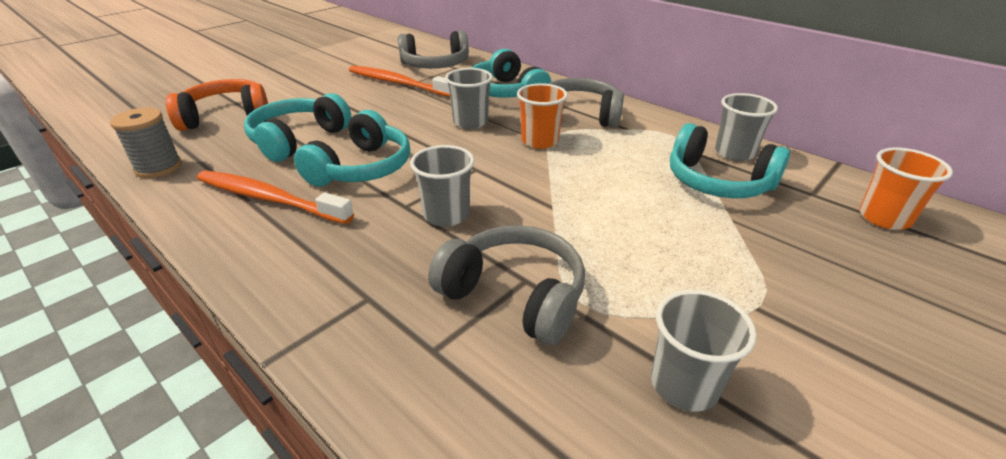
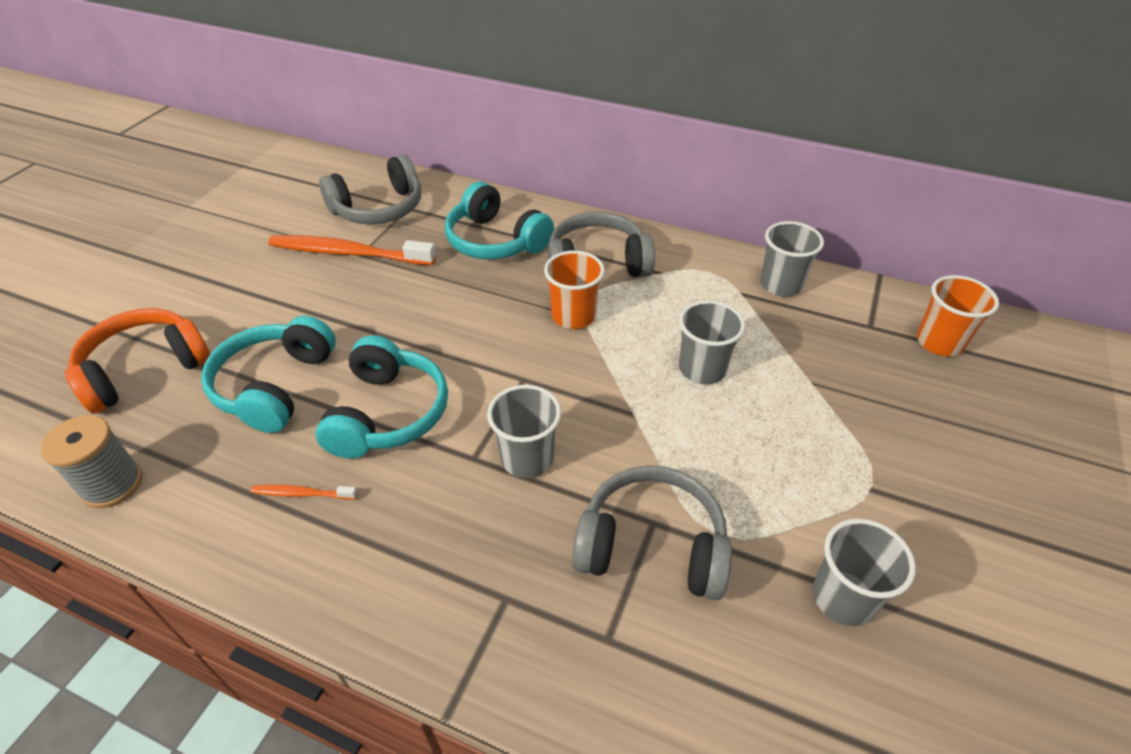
camera: 20 degrees left, 10 degrees up
(269, 199) = (302, 493): orange toothbrush -> orange toothbrush, size x0.45
(470, 122) = (478, 303): grey cup -> grey cup (702, 369)
(717, 182) = (780, 332): turquoise headphones -> none

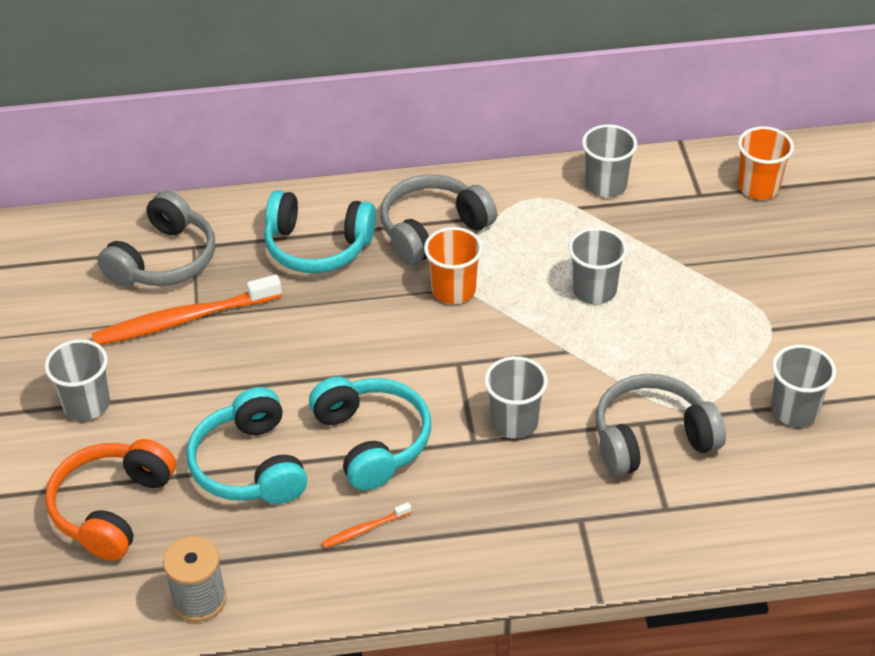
camera: 30 degrees left, 0 degrees up
(220, 283) = (86, 404): none -> grey cup

